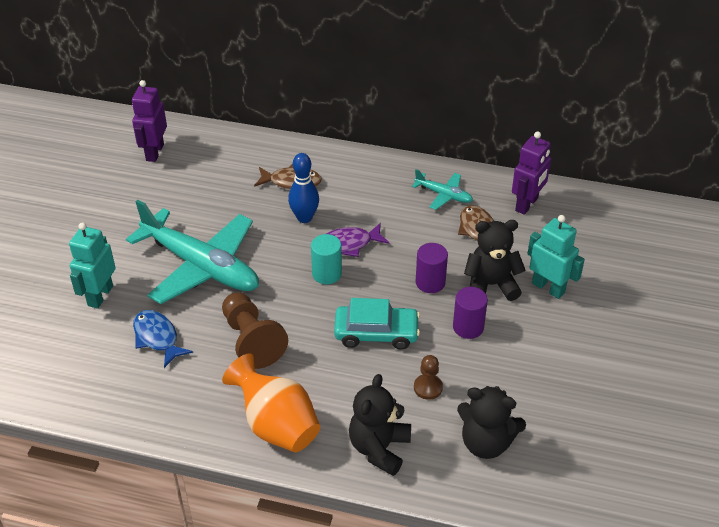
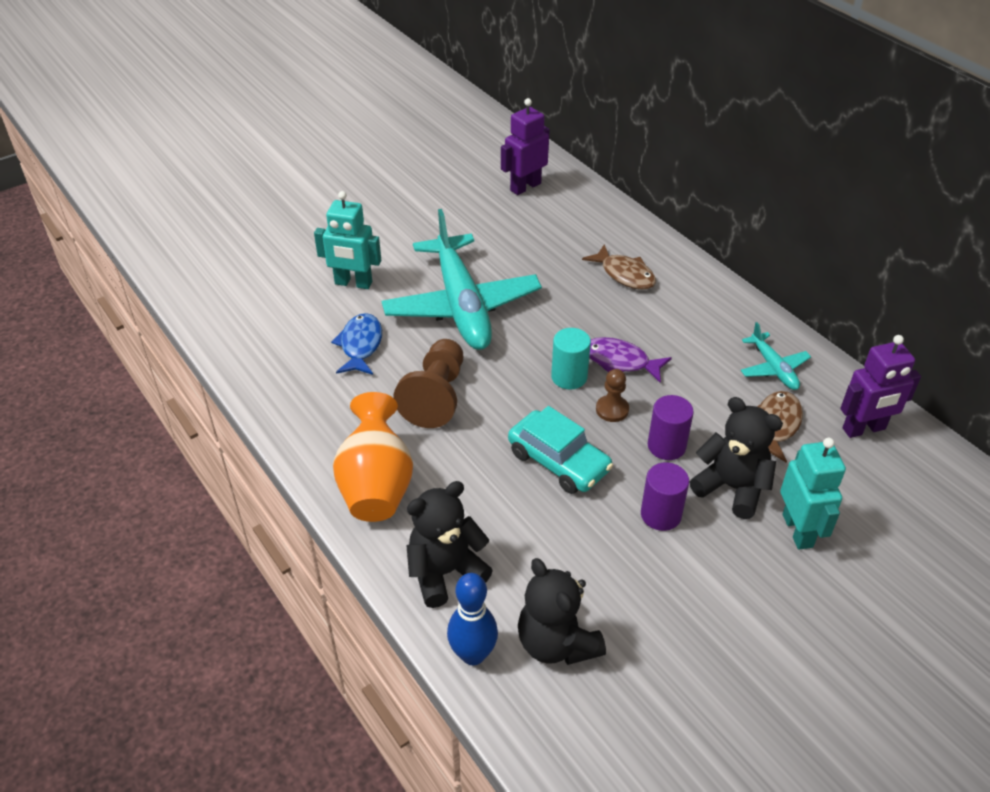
camera: 40 degrees right, 0 degrees up
(100, 296) = (353, 283): turquoise robot -> turquoise robot turned 135 degrees counterclockwise
(304, 218) = (602, 313): blue bowling pin -> blue bowling pin (473, 654)
(428, 387) = (554, 547): brown pawn -> brown pawn (612, 410)

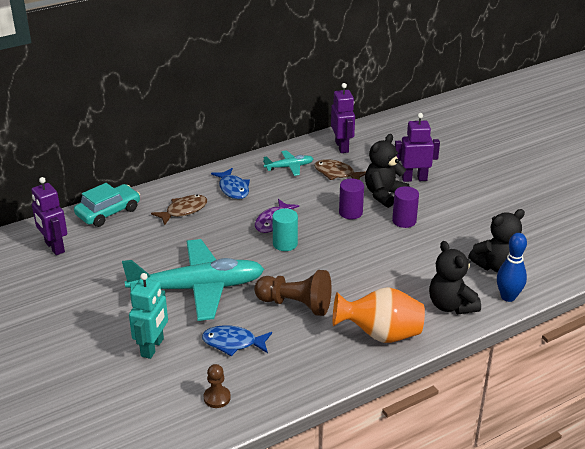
camera: 85 degrees left, 10 degrees down
(559, 461) = (361, 254): turquoise car -> turquoise car (108, 212)
(612, 410) = (318, 229): brown pawn -> brown pawn (217, 398)
(692, 314) = (233, 189): none -> blue fish
(798, 530) = (414, 179): turquoise robot -> purple robot

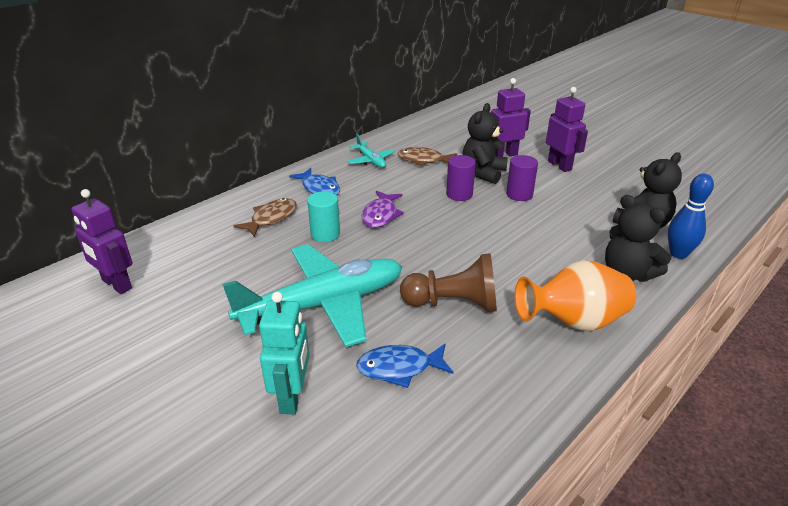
camera: 15 degrees left, 0 degrees up
(108, 212) = (178, 233): turquoise car -> none
(217, 398) = (413, 455): brown pawn -> none
(285, 244) = (405, 236): turquoise cylinder -> turquoise cylinder (325, 234)
(289, 167) = (370, 160): turquoise plane -> turquoise plane turned 90 degrees clockwise
(342, 147) = (415, 136): purple robot -> purple robot (559, 165)

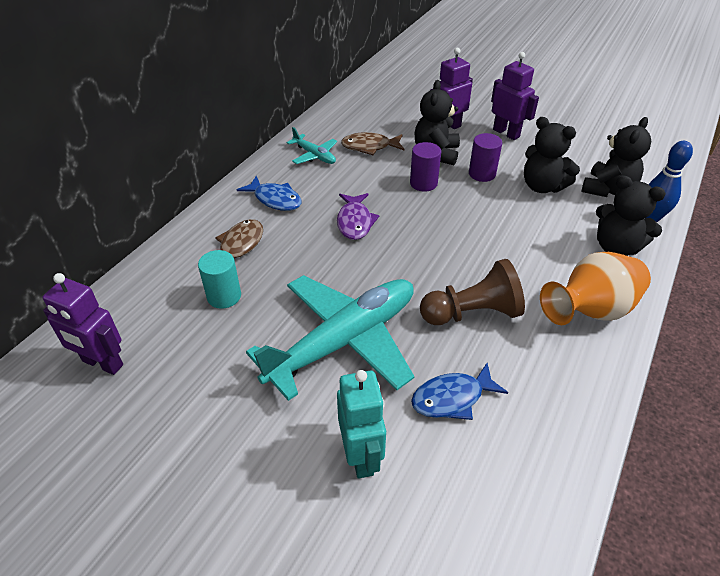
camera: 15 degrees left, 10 degrees up
(325, 234) = (307, 255): turquoise cylinder -> turquoise cylinder (224, 296)
(575, 212) = (542, 186): none -> black teddy bear

